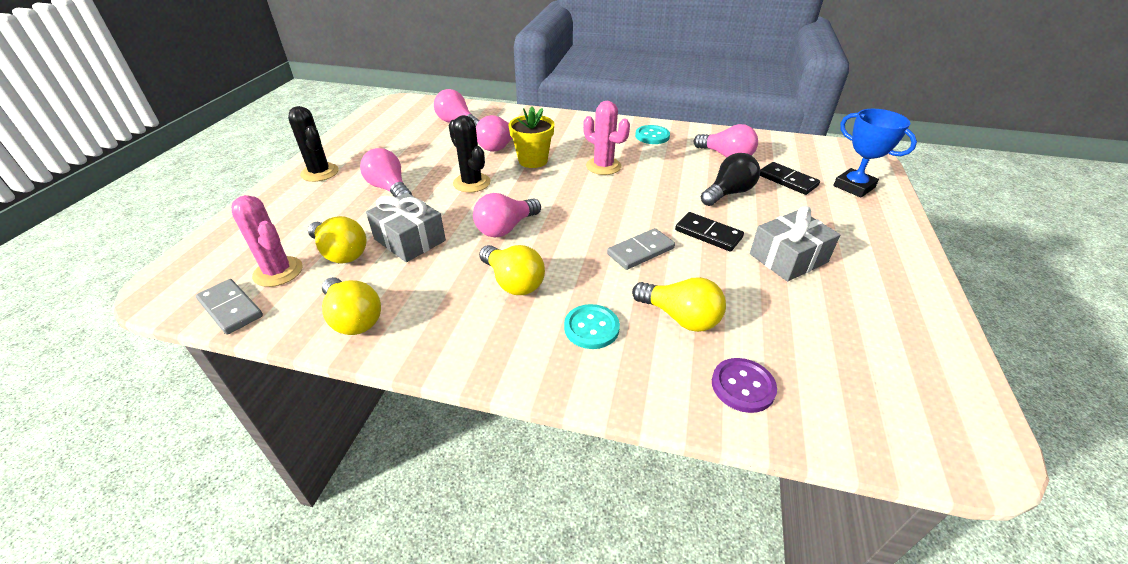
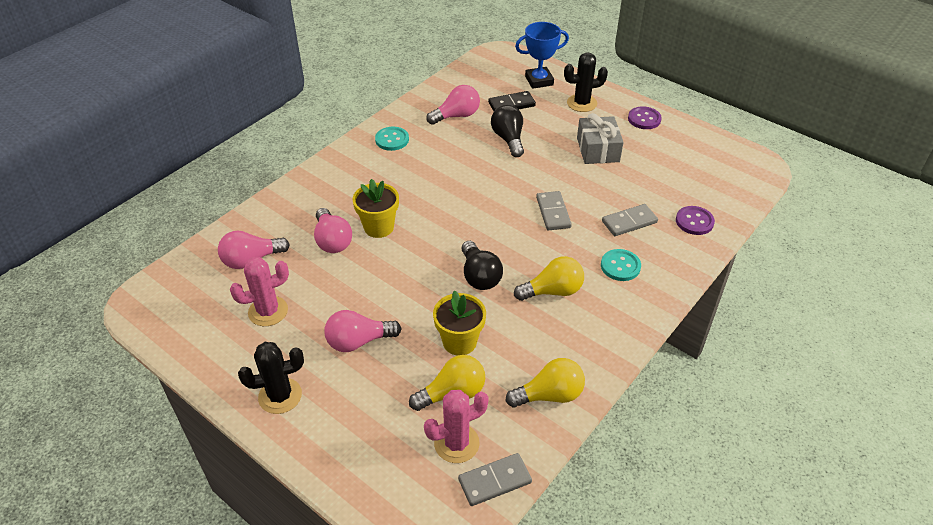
camera: 65 degrees left, 5 degrees up
(409, 240) = (459, 342): grey gift -> yellow flower pot
(471, 183) = (390, 279): black cactus -> black cactus (582, 103)
(506, 228) = (479, 276): pink light bulb -> black light bulb
(603, 166) = (422, 187): pink cactus -> pink cactus (268, 311)
(680, 317) = (629, 222): yellow light bulb -> grey domino
(708, 234) = (552, 172): black domino -> none
(903, 284) = (644, 119): none -> purple button

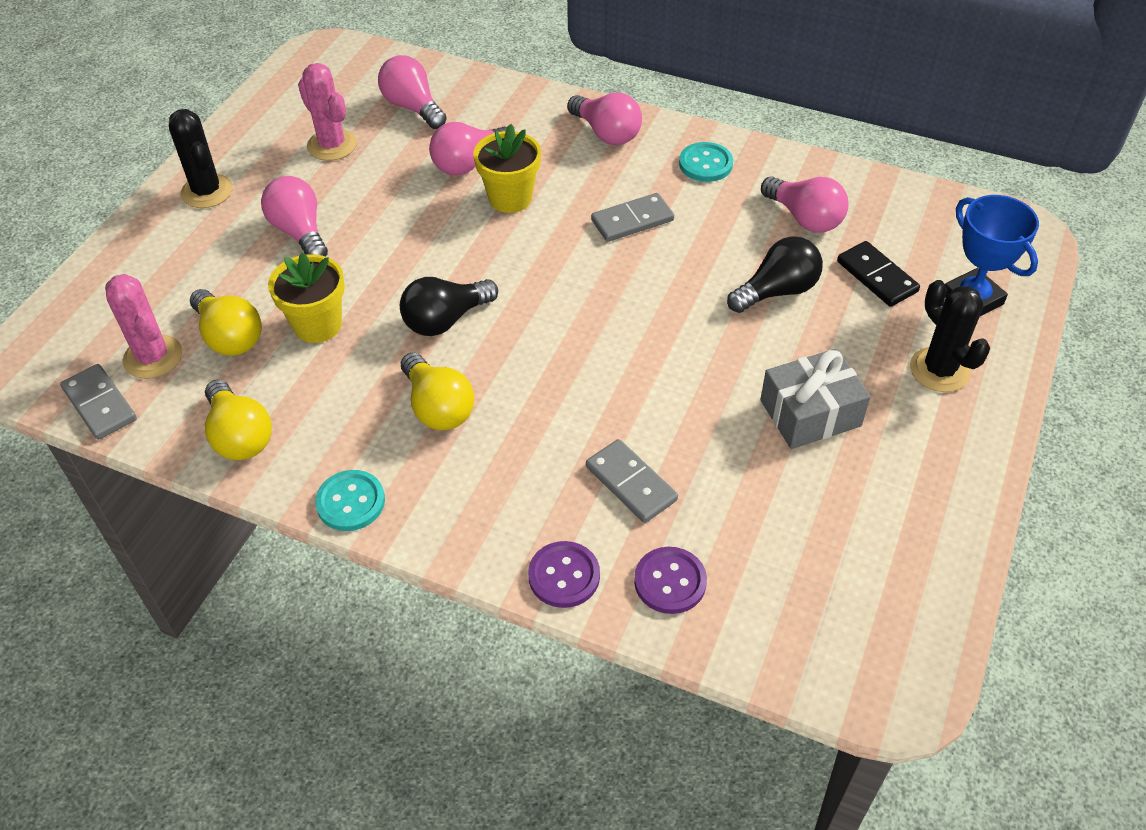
camera: 75 degrees right, 5 degrees up
(339, 173) = (606, 133): none -> pink light bulb
(553, 212) = (615, 378): grey domino -> grey domino (632, 220)
(620, 266) = (518, 484): turquoise button -> turquoise button (350, 502)
(644, 119) = (945, 471): purple button -> purple button (564, 576)

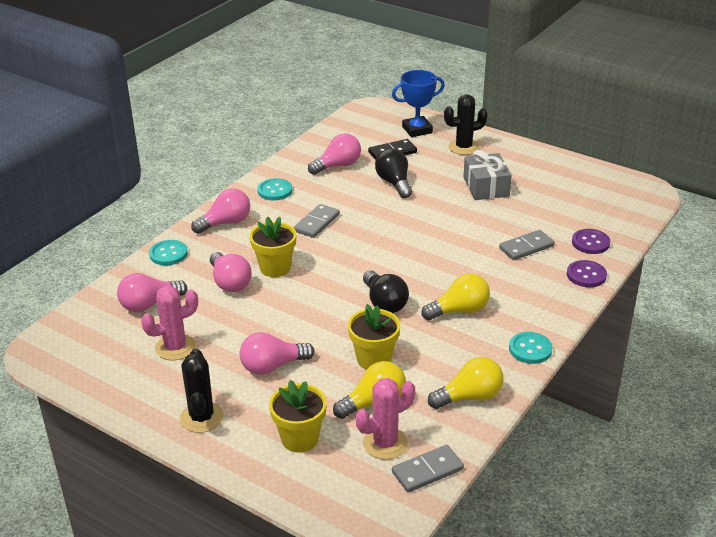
camera: 80 degrees left, 15 degrees down
(166, 278) = (300, 438): none -> yellow flower pot
(207, 191) = (201, 417): black cactus -> black cactus turned 75 degrees counterclockwise
(521, 99) = (168, 254): none -> turquoise button
(632, 220) = (316, 223): grey domino -> grey domino turned 45 degrees clockwise

